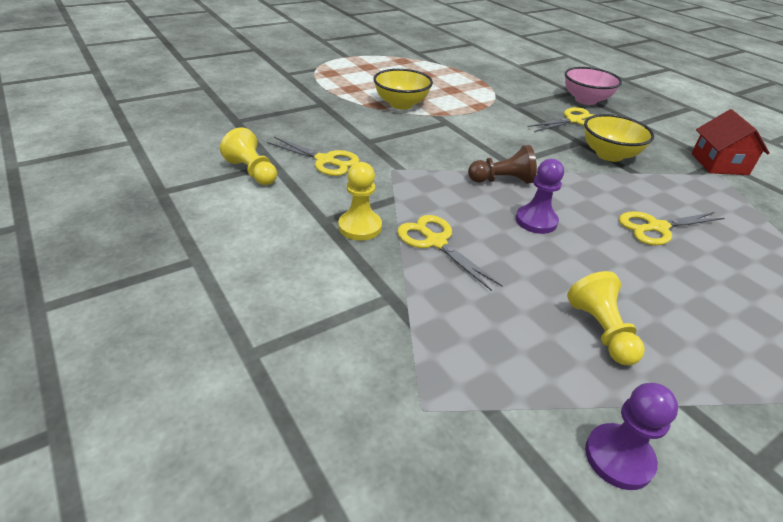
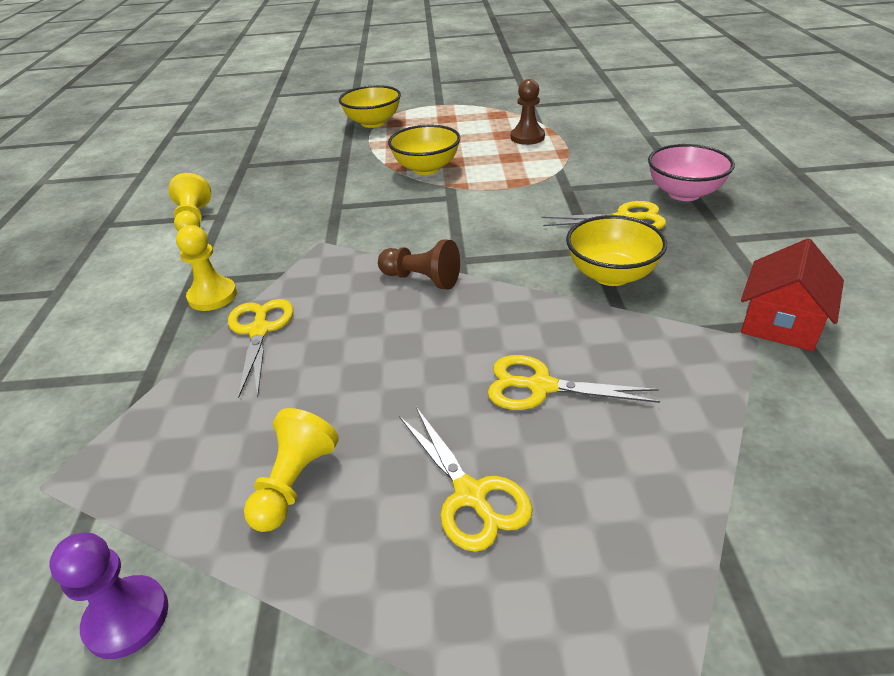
camera: 35 degrees right, 0 degrees up
(310, 74) = (373, 123): none -> yellow bowl
(325, 160) = (269, 220): yellow scissors -> yellow scissors (470, 495)
(445, 75) = (527, 137): none -> brown pawn
(536, 221) = (396, 336): purple pawn -> none

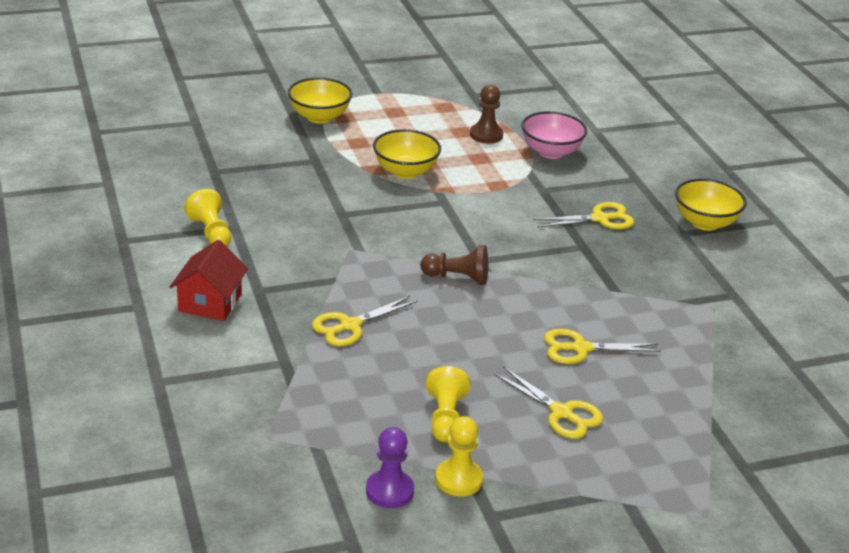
camera: 20 degrees left, 5 degrees down
(212, 296) = (288, 301): yellow pawn -> yellow pawn (458, 479)
(259, 331) = (350, 325): yellow scissors -> yellow scissors turned 105 degrees counterclockwise
(611, 275) = (603, 267): yellow bowl -> yellow bowl (705, 223)
(684, 193) = (641, 193): pink bowl -> pink bowl (551, 152)
(780, 323) = (728, 296): red house -> red house (210, 302)

